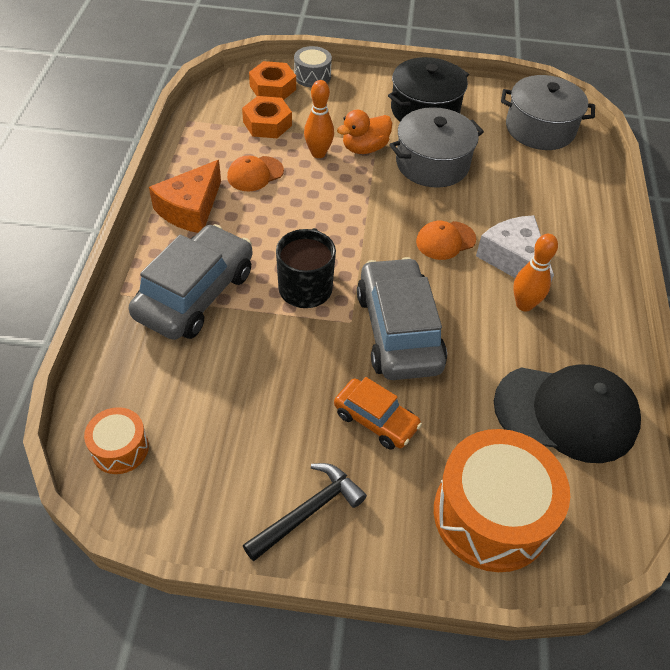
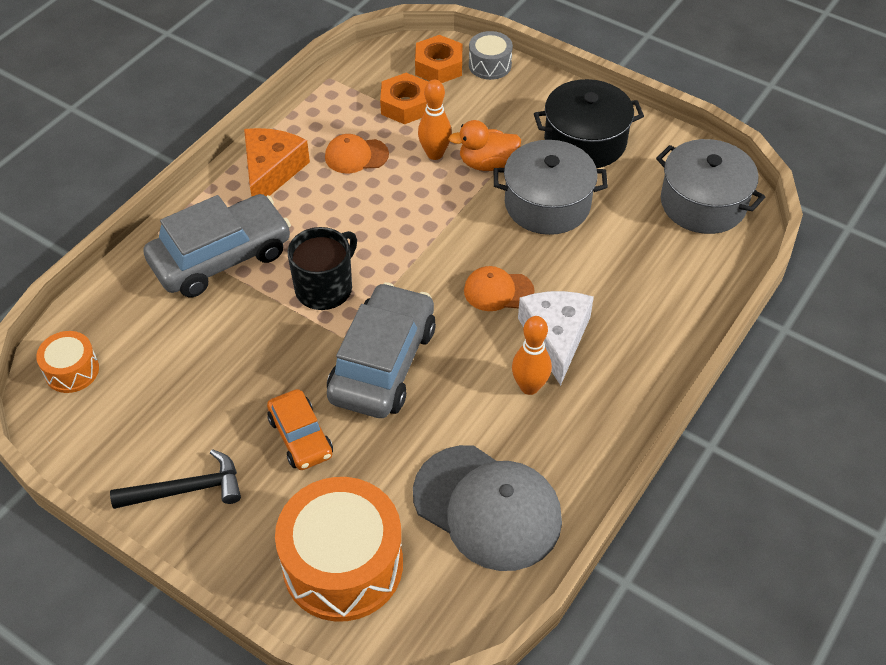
camera: 30 degrees right, 0 degrees up
(190, 208) = (271, 171): orange cheese -> orange cheese turned 135 degrees clockwise
(566, 413) = (487, 507): black cap -> grey cap

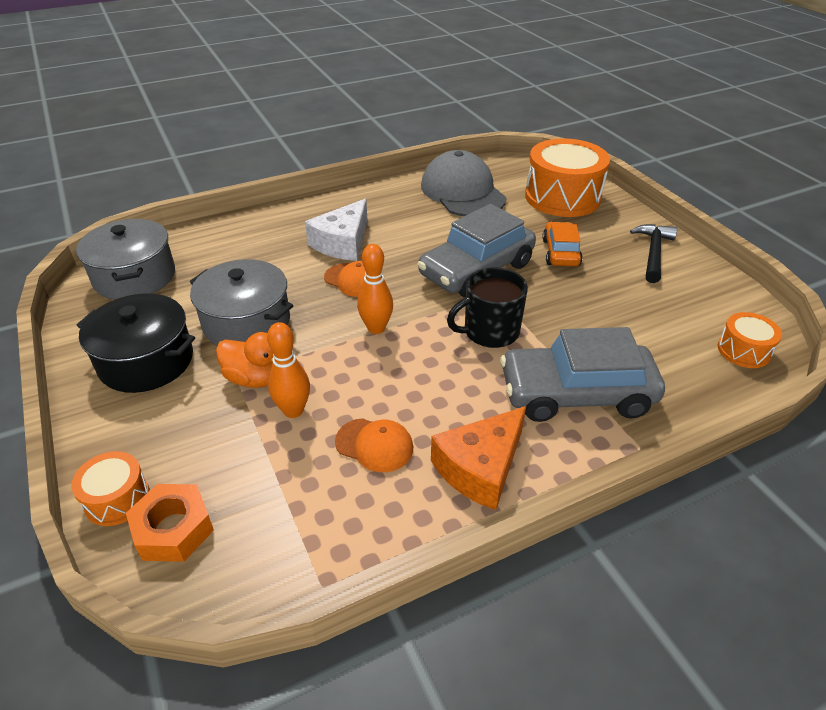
camera: 150 degrees left, 10 degrees down
(186, 490) = (653, 253): black hammer -> black hammer turned 90 degrees clockwise
(405, 105) = (267, 487): orange nut -> none
(490, 65) = (117, 499): grey drum -> orange drum
(529, 387) = (387, 227): orange bowling pin -> orange bowling pin (376, 328)

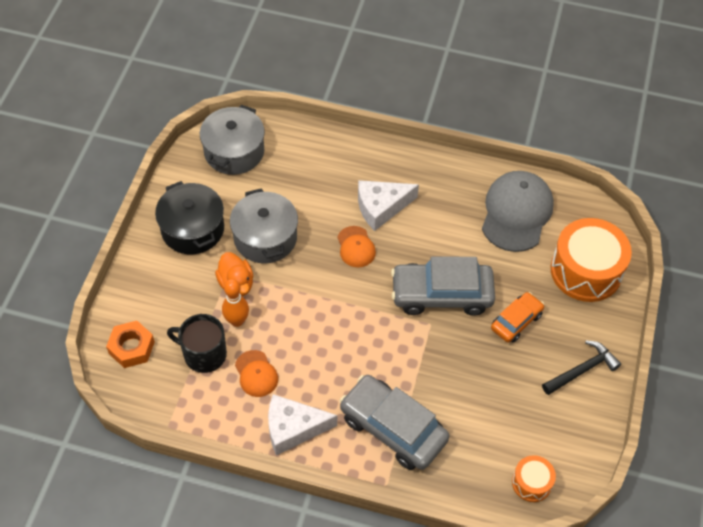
camera: 40 degrees right, 15 degrees up
(117, 499) = (120, 311): orange drum -> none
(376, 328) = (332, 296): orange bowling pin -> none
(480, 467) = (293, 428): orange cheese -> white cheese
(489, 332) = (394, 349): black mug -> black mug (203, 354)

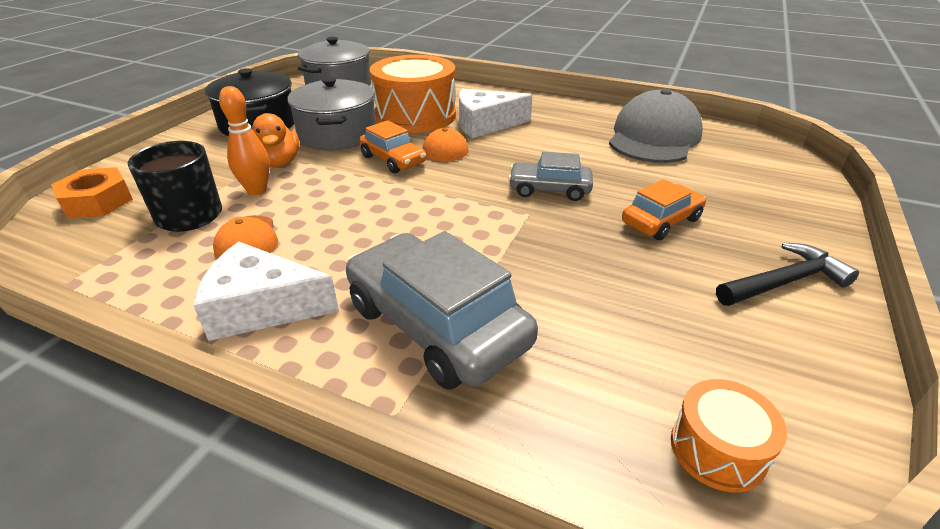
camera: 10 degrees right, 20 degrees down
(321, 270) = (393, 160): none -> orange car
(441, 295) = (549, 190): grey car -> grey car, size x0.56
(586, 271) = (759, 185): orange drum -> orange drum (415, 116)

